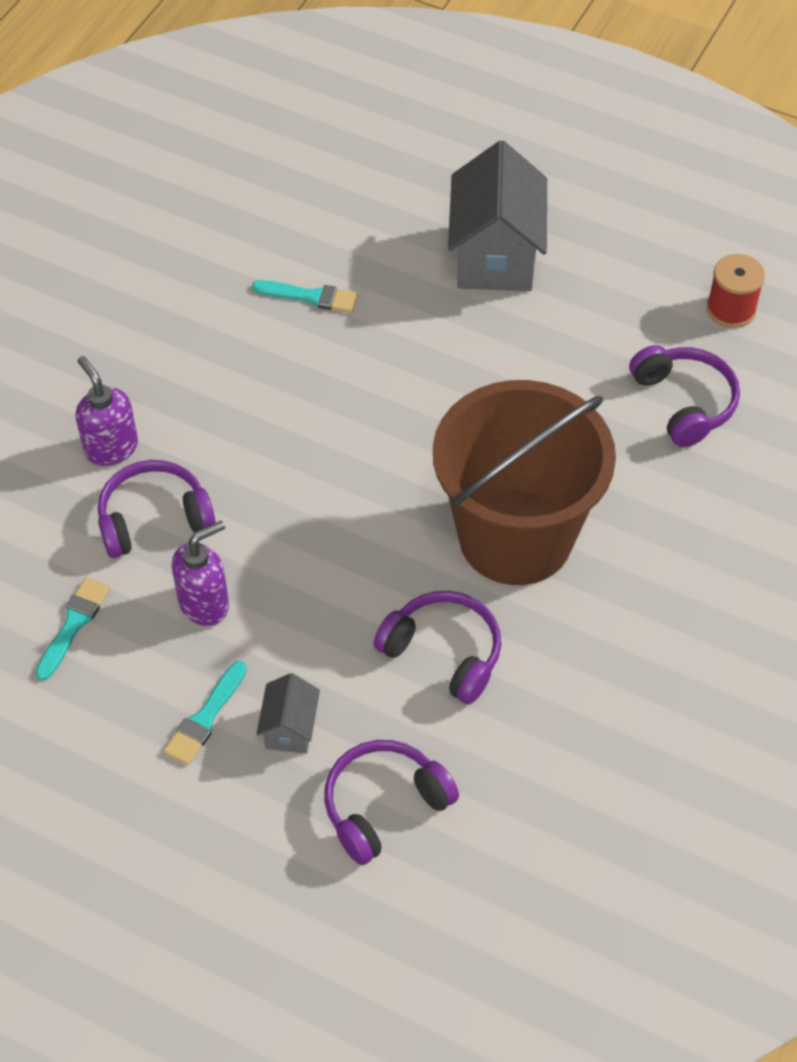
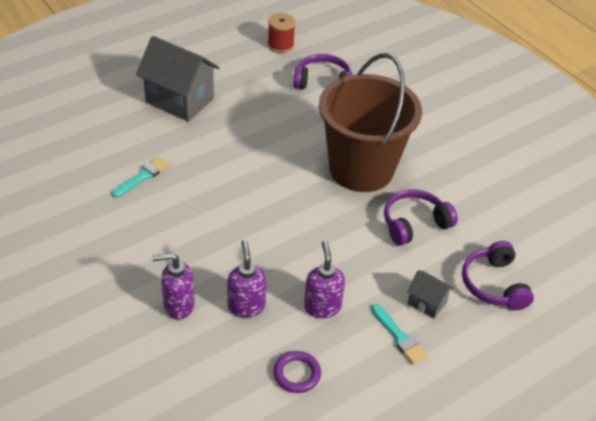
camera: 65 degrees left, 10 degrees down
(73, 624) = (297, 374): turquoise brush -> purple ring
(154, 518) = (246, 306): purple headphones -> purple soap dispenser

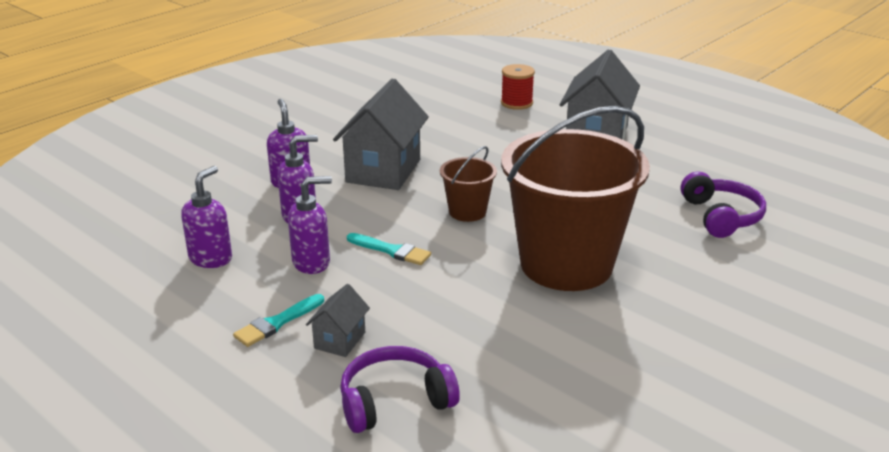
camera: 80 degrees right, 15 degrees down
(142, 176) = (461, 137): turquoise brush -> turquoise brush (391, 251)
(184, 238) = (383, 171): none -> grey house
(274, 201) = (467, 212): none -> brown bucket
(280, 45) = (767, 178): red spool -> red spool (516, 103)
(297, 374) = (211, 258): purple ring -> purple soap dispenser
(414, 224) = (484, 318): purple headphones -> none

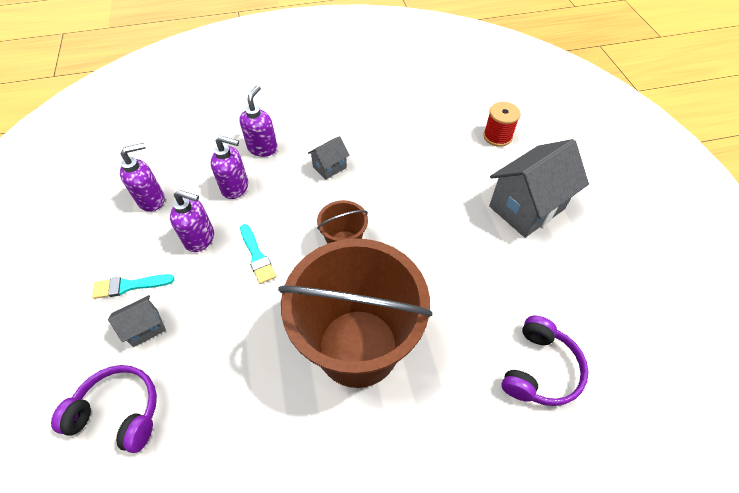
camera: 35 degrees right, 25 degrees up
(383, 171) = (329, 167): grey house -> grey house, size x0.48

